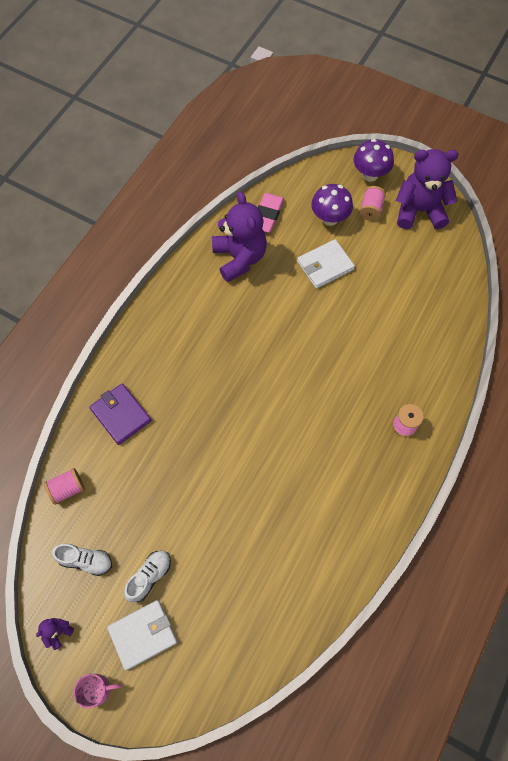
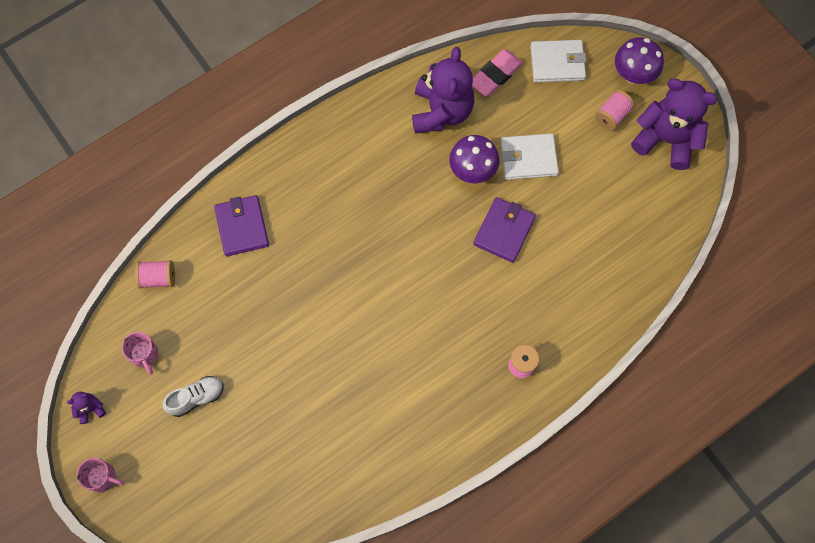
camera: 25 degrees right, 5 degrees up
(85, 560) = (144, 354): white shoe -> pink mug
(143, 634) = (165, 448): white wallet -> white wallet (557, 63)
(329, 218) = (561, 107): purple mushroom -> purple mushroom (472, 170)
(335, 327) = (504, 231): none -> purple wallet

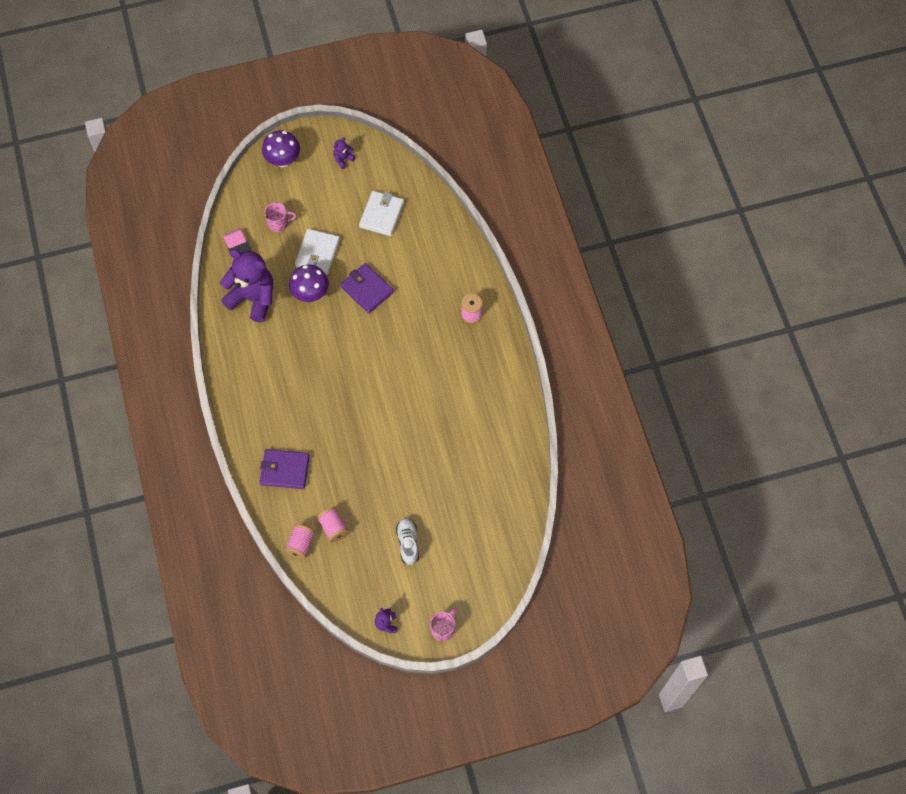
camera: 70 degrees left, 5 degrees down
(144, 354) = (359, 571): pink mug -> pink mug (279, 223)
(557, 63) = (250, 206): white wallet -> white wallet (381, 215)
(612, 115) = (309, 186): pink spool -> pink spool (334, 528)
(666, 139) = (343, 159): purple teddy bear -> purple teddy bear, size x0.41

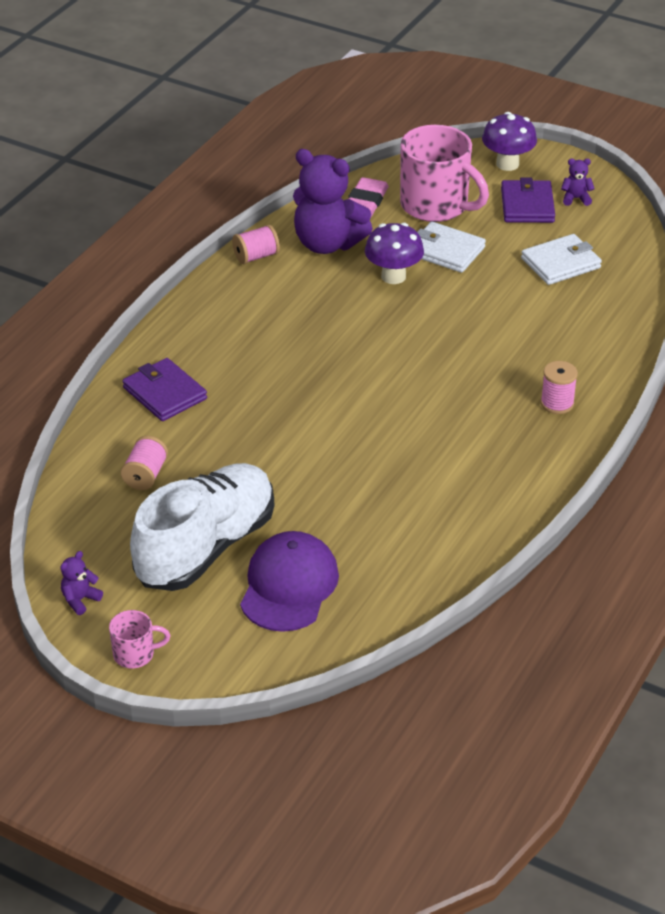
camera: 45 degrees right, 25 degrees down
(253, 298) = (327, 244): purple teddy bear -> purple teddy bear turned 135 degrees clockwise
(279, 223) = (436, 206): pink mug -> pink mug, size x2.18
(300, 544) = (91, 464): pink spool -> pink spool (256, 256)
(317, 253) = (446, 251): white wallet -> white wallet turned 60 degrees clockwise
(367, 289) = (461, 310): purple wallet -> purple wallet (527, 205)
(408, 543) = (206, 547): white shoe -> white shoe, size x2.30
(467, 530) = (289, 586): none -> purple cap

